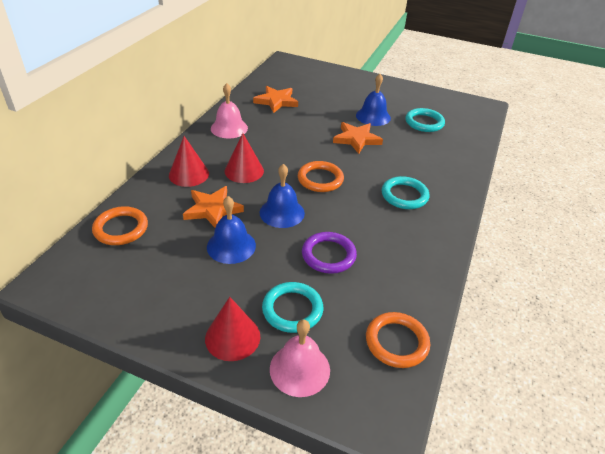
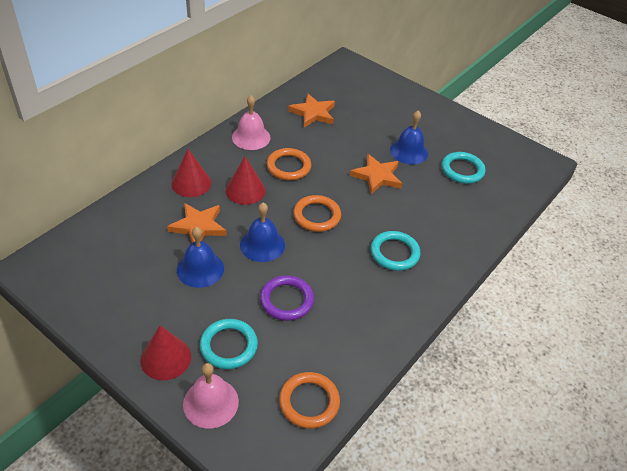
camera: 15 degrees right, 5 degrees up
(121, 228) = (109, 228): orange ring -> orange ring (288, 167)

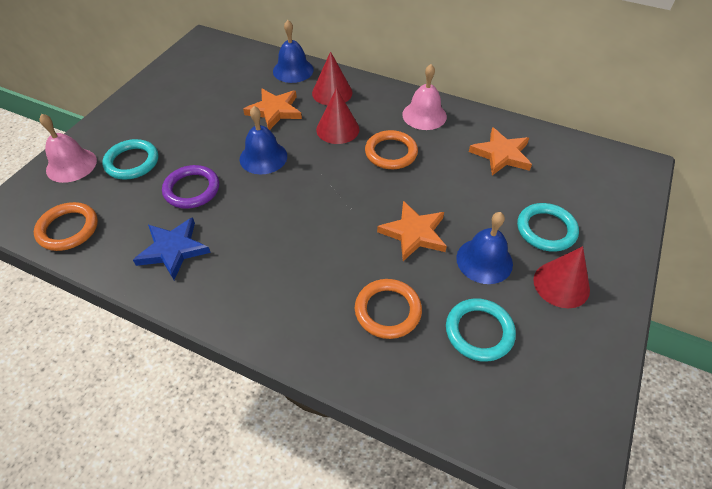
camera: 80 degrees right, 5 degrees up
(165, 358) = (117, 129): red cone -> red cone (561, 284)
(200, 269) = (221, 124): blue bell -> blue bell (293, 70)
(317, 216) = (320, 190): orange ring -> orange ring (388, 310)
(357, 319) = (173, 250): none -> blue star
(394, 253) = (282, 270): turquoise ring -> turquoise ring (546, 230)

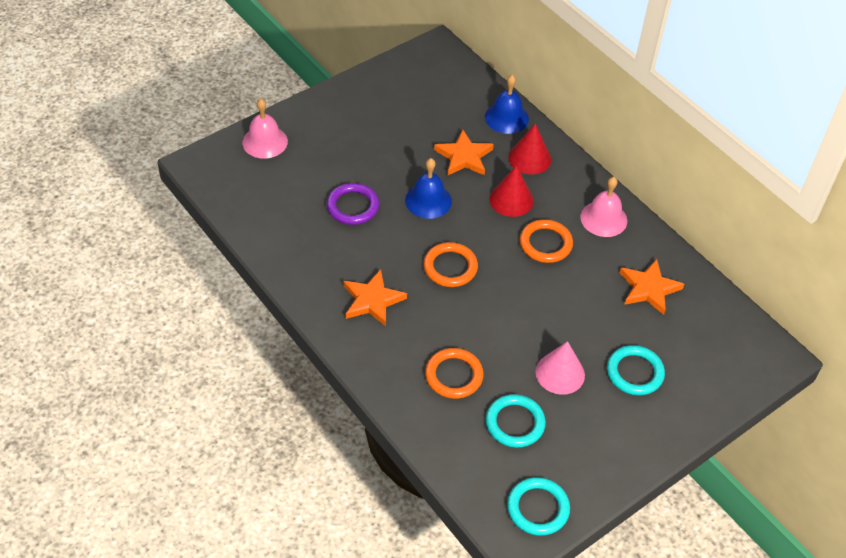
camera: 25 degrees right, 0 degrees up
(68, 229) = (242, 201): orange ring -> orange ring (450, 267)
(132, 162) = (315, 159): turquoise ring -> turquoise ring (538, 508)
(173, 250) = (314, 254): blue star -> none
(414, 233) = (516, 325): orange star -> orange star (372, 300)
(484, 260) = (560, 373): blue bell -> pink cone
(561, 284) = (610, 420): red cone -> none

